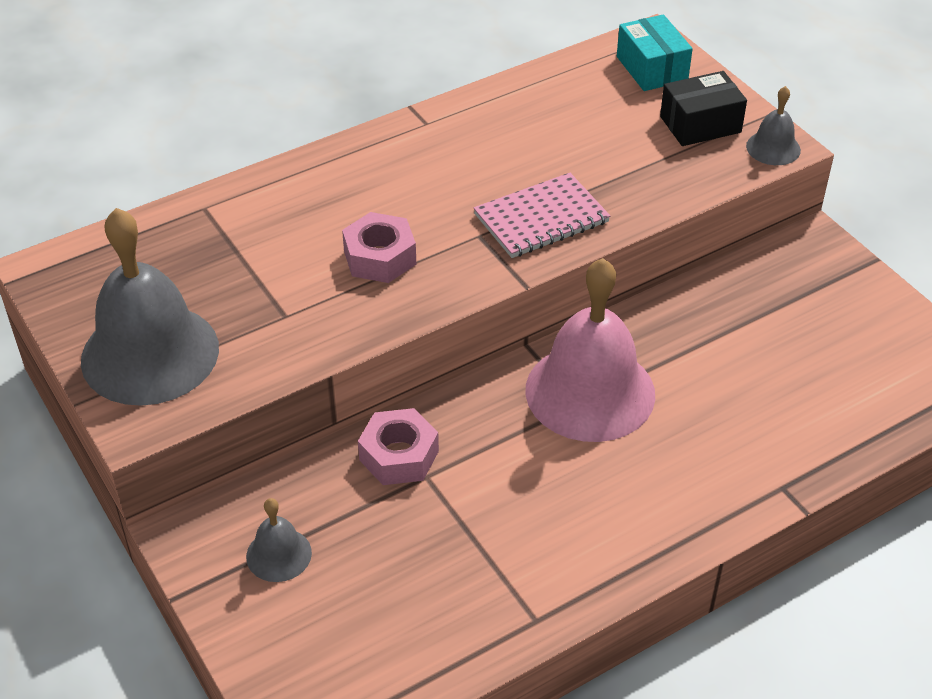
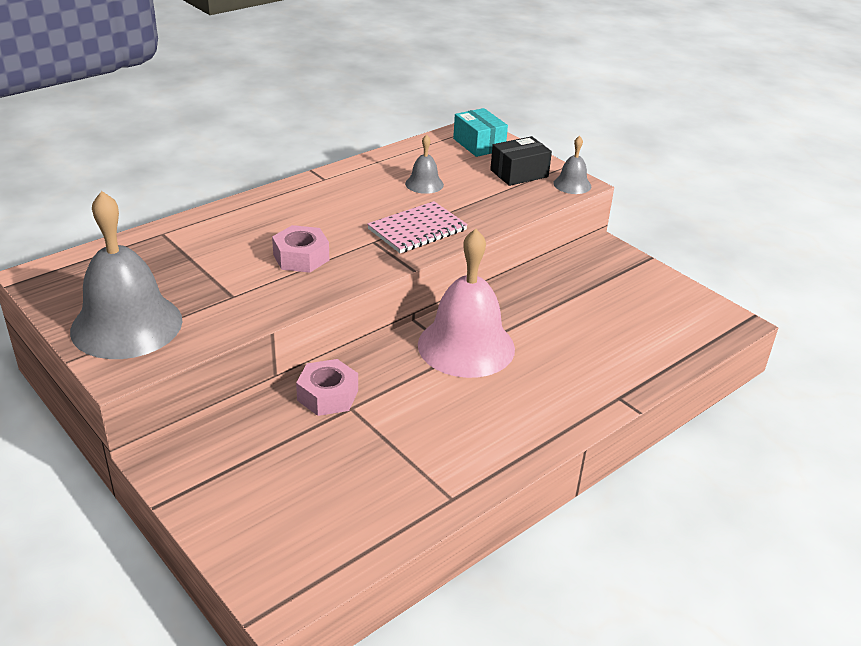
camera: 10 degrees left, 10 degrees down
(279, 554) = (239, 468): grey bell -> grey bell (424, 184)

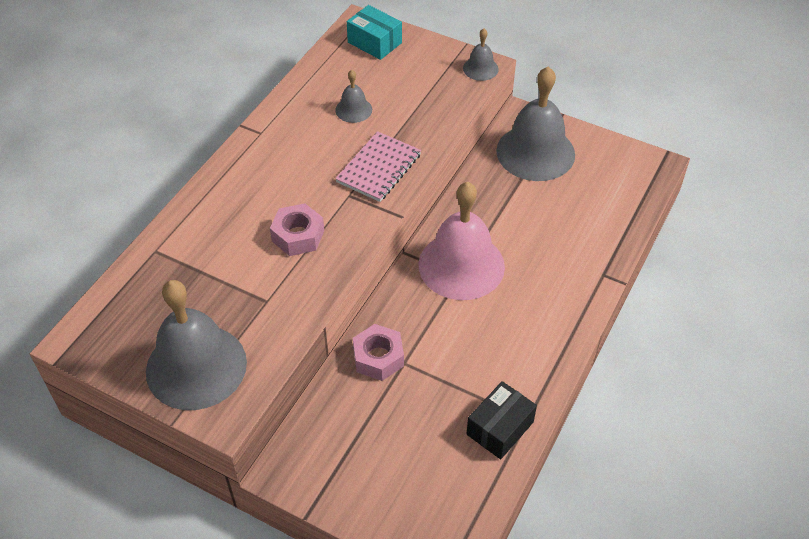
camera: 20 degrees left, 15 degrees up
(519, 173) = (429, 69): black box -> black box (500, 428)
(604, 279) = (535, 152): none -> grey bell

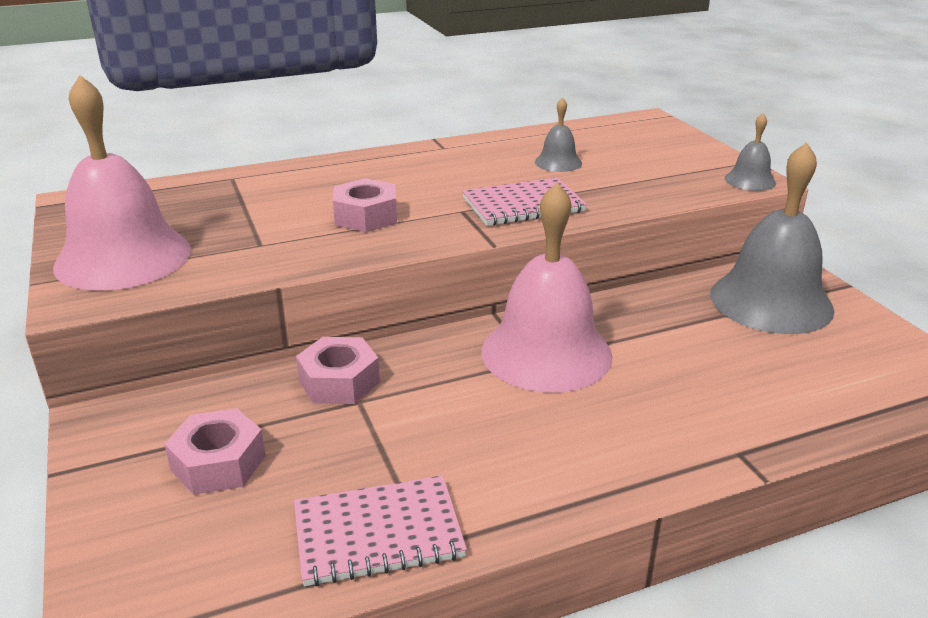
camera: 40 degrees right, 20 degrees down
(196, 366) = (123, 257): grey bell -> pink bell
(374, 42) = (646, 132): turquoise box -> none
(382, 448) = (218, 463): none -> pink nut
(500, 428) = (378, 533): black box -> pink notebook

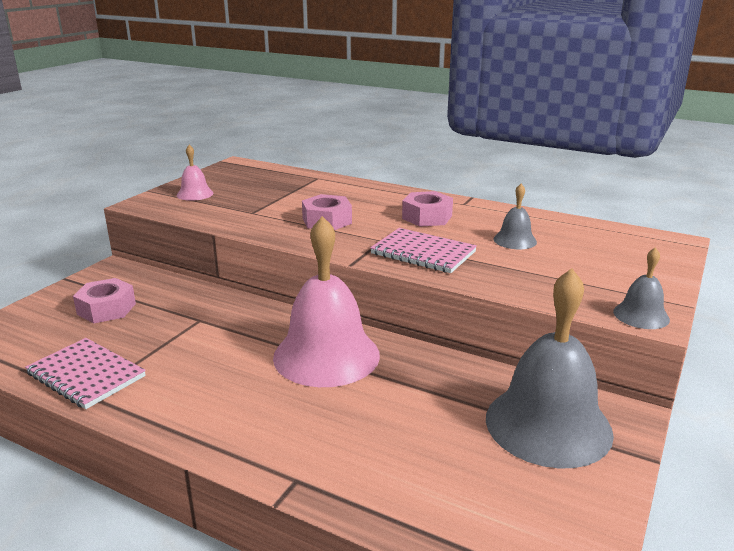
camera: 50 degrees right, 5 degrees down
(123, 257) = (195, 194): pink bell -> pink bell, size x0.46
(339, 382) = (211, 306): pink nut -> pink nut (427, 217)

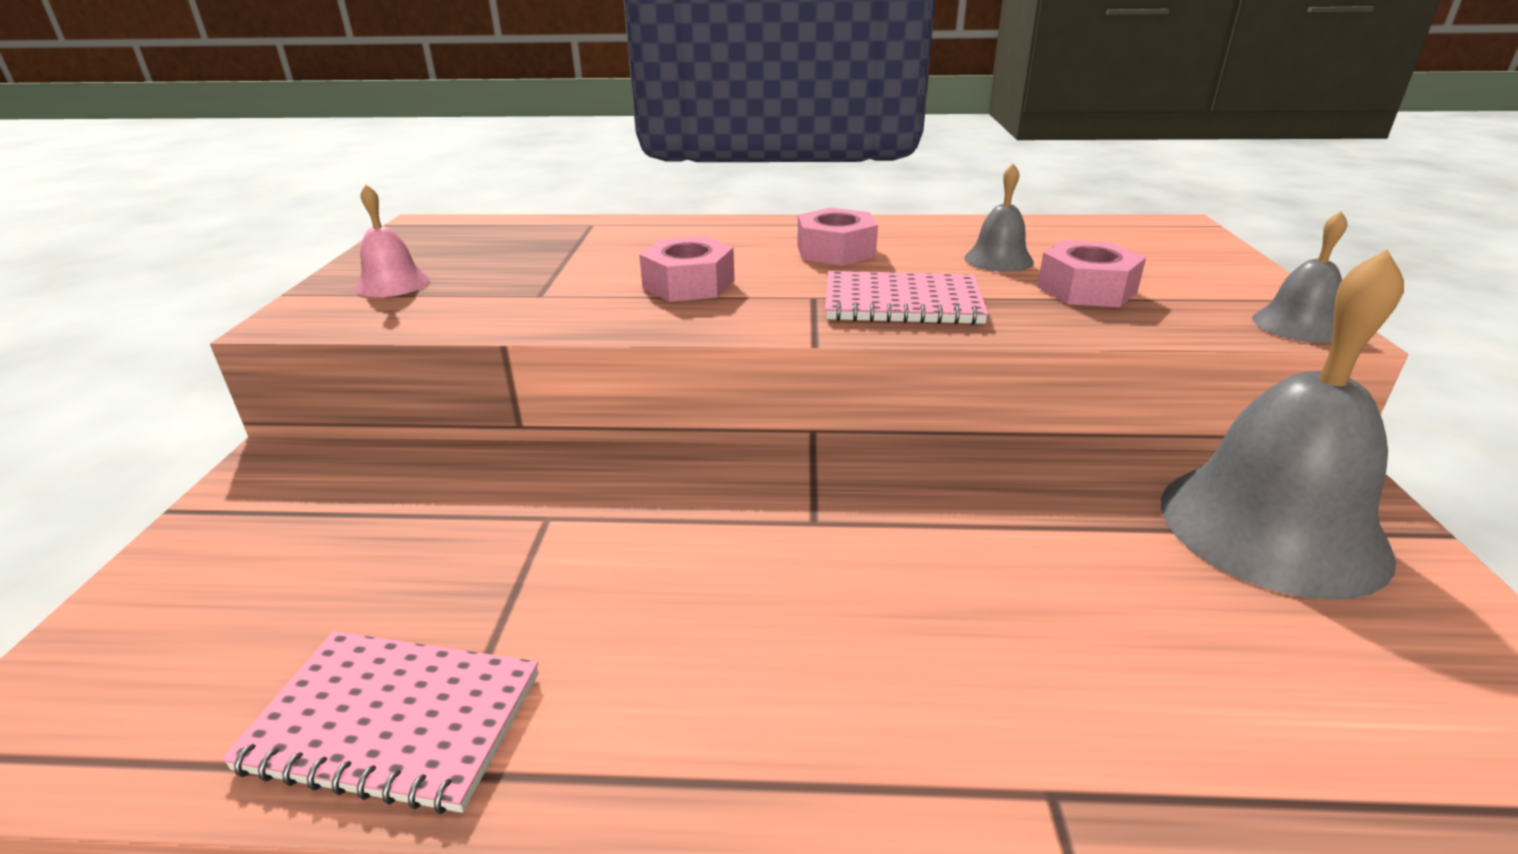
camera: 25 degrees left, 5 degrees up
(106, 309) = (324, 550): pink nut -> pink nut (1086, 289)
(326, 355) = (841, 517): pink bell -> none

